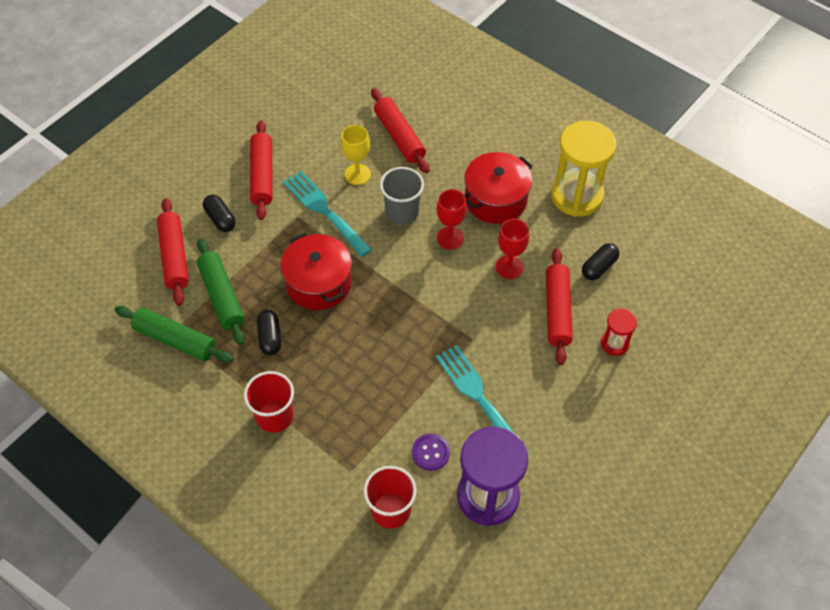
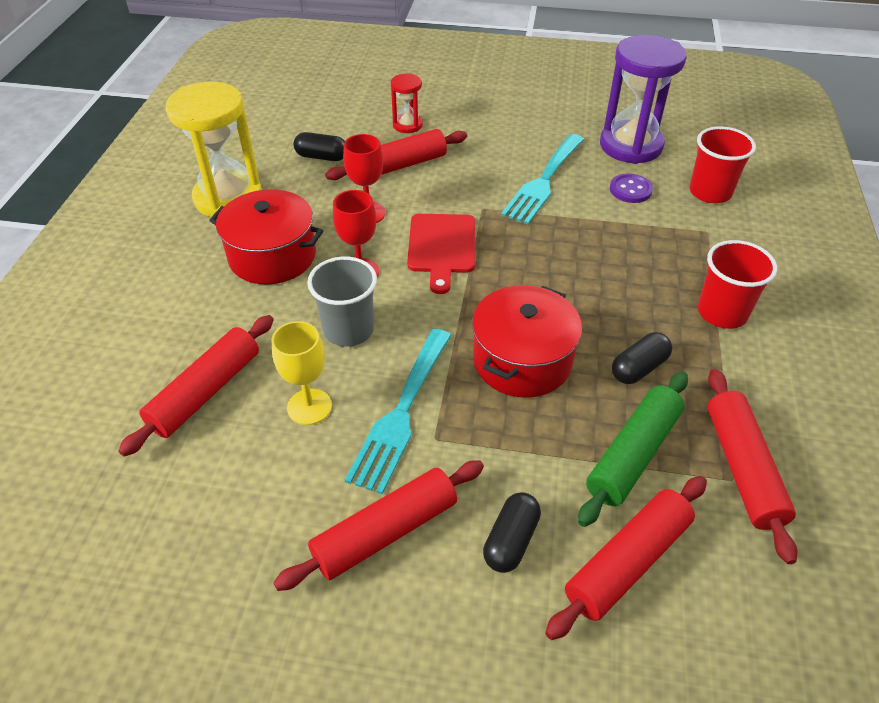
camera: 120 degrees left, 10 degrees down
(175, 340) = (742, 468): green rolling pin -> red rolling pin
(445, 293) = (442, 247): none -> red cutting board

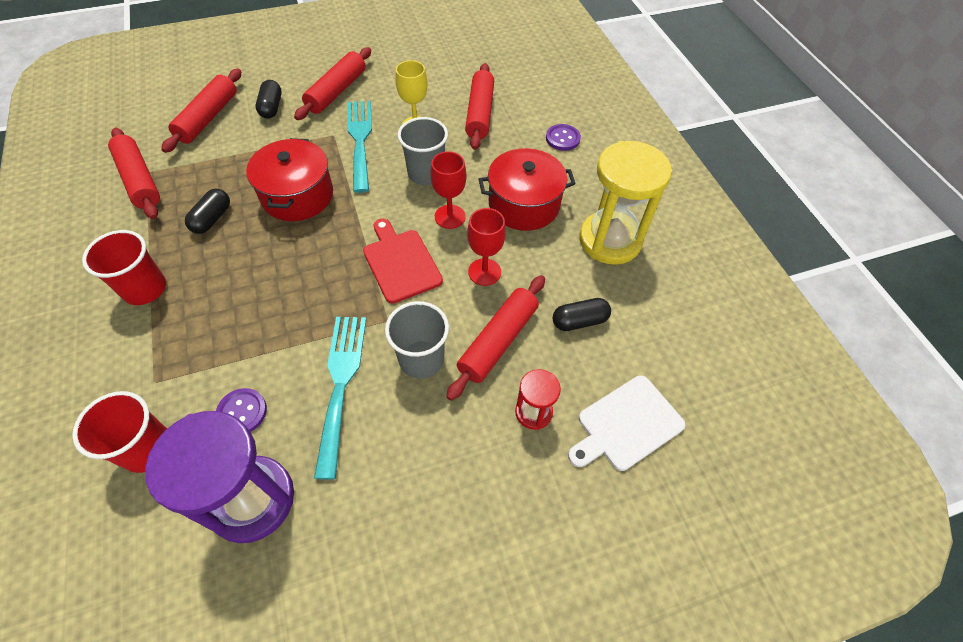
camera: 150 degrees right, 10 degrees up
(146, 312) = (562, 138): none -> purple button
(350, 102) = (627, 424): none -> white cutting board
(469, 175) = (421, 359): none -> grey cup
(633, 454) = (210, 165): green rolling pin -> none

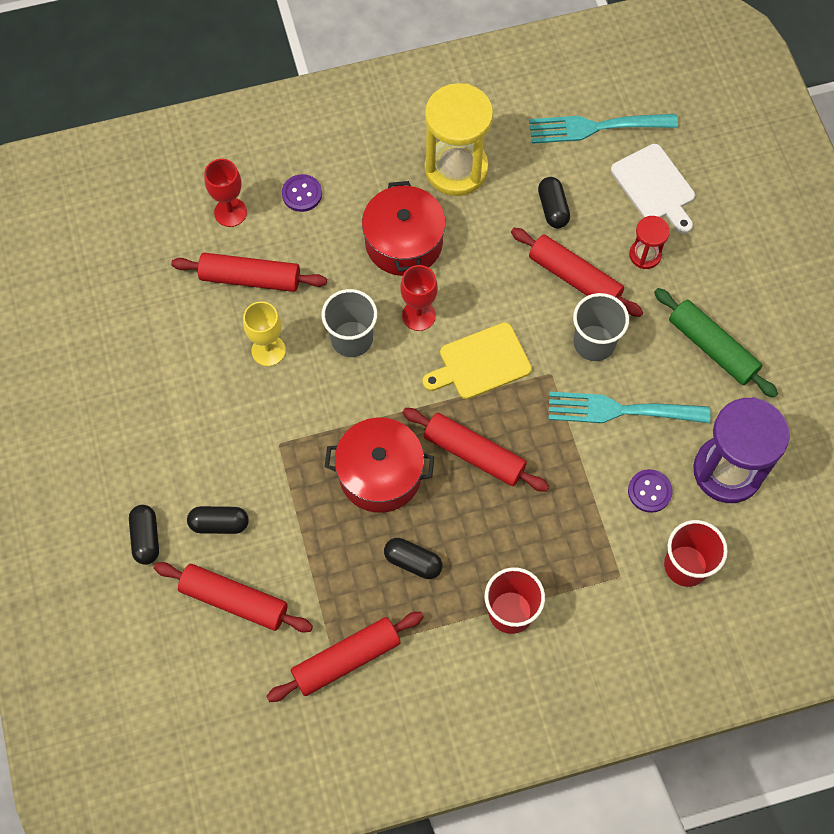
camera: 85 degrees left, 10 degrees up
(268, 74) = (146, 538): none -> black capsule
(337, 91) = (193, 446): red rolling pin -> red rolling pin (474, 454)
(360, 140) = (290, 412): turquoise fork -> turquoise fork (595, 127)
(400, 263) = (481, 363): red cutting board -> yellow cutting board
(414, 486) = (712, 348): none -> green rolling pin
(484, 272) = (494, 285): red goblet -> red goblet (230, 212)

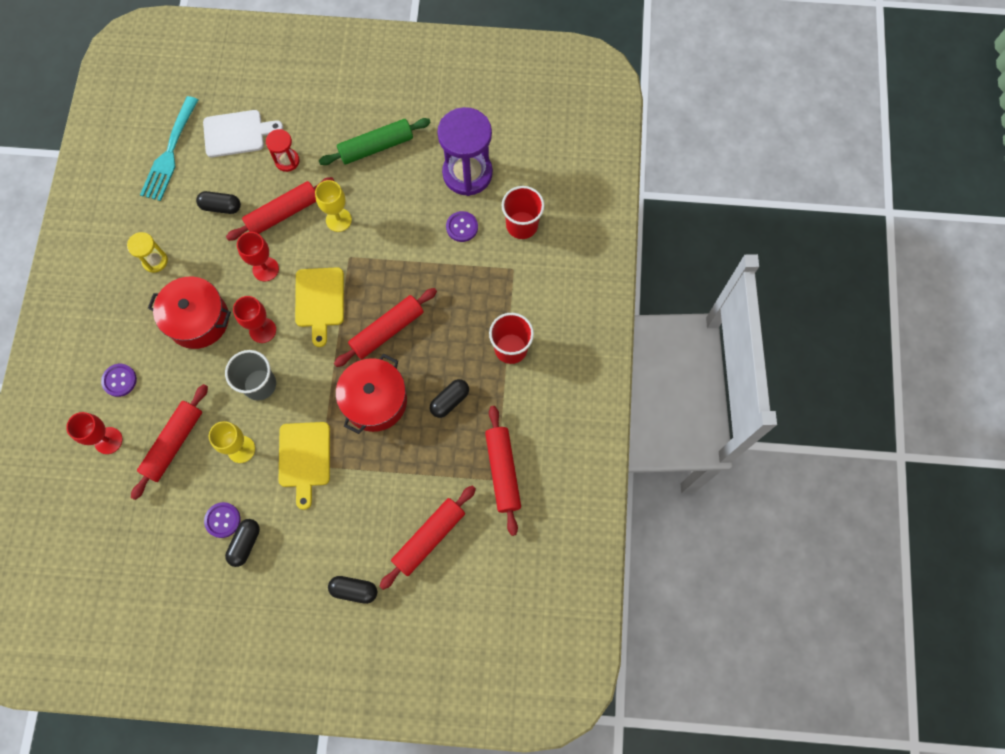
camera: 70 degrees left, 5 degrees up
(181, 365) = (222, 520): none -> purple button
(219, 524) = (365, 530): black capsule -> black capsule (245, 543)
(282, 423) = (304, 458): none -> yellow cutting board
(456, 169) = (155, 261): yellow hourglass -> yellow hourglass, size x0.49
(495, 288) = (265, 269): none -> red goblet
(594, 343) = (338, 220): grey cup -> yellow goblet
(620, 410) = (396, 223): turquoise fork -> none

